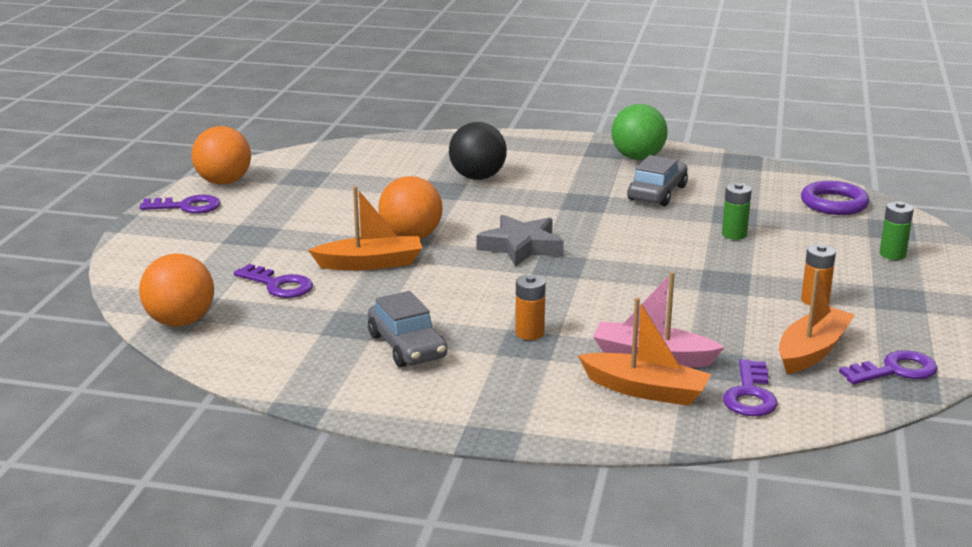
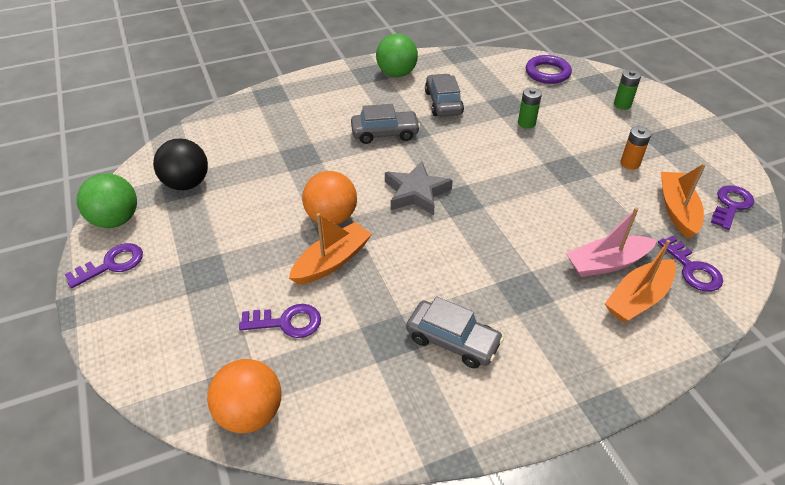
camera: 35 degrees left, 20 degrees up
(224, 182) = (116, 220): orange ball -> green ball
(477, 177) = (313, 134): black ball -> black ball (187, 184)
(529, 333) = (514, 280): orange battery -> none
(554, 197) = (385, 133): none -> grey car
(645, 390) = (638, 298): orange boat -> orange boat turned 150 degrees clockwise

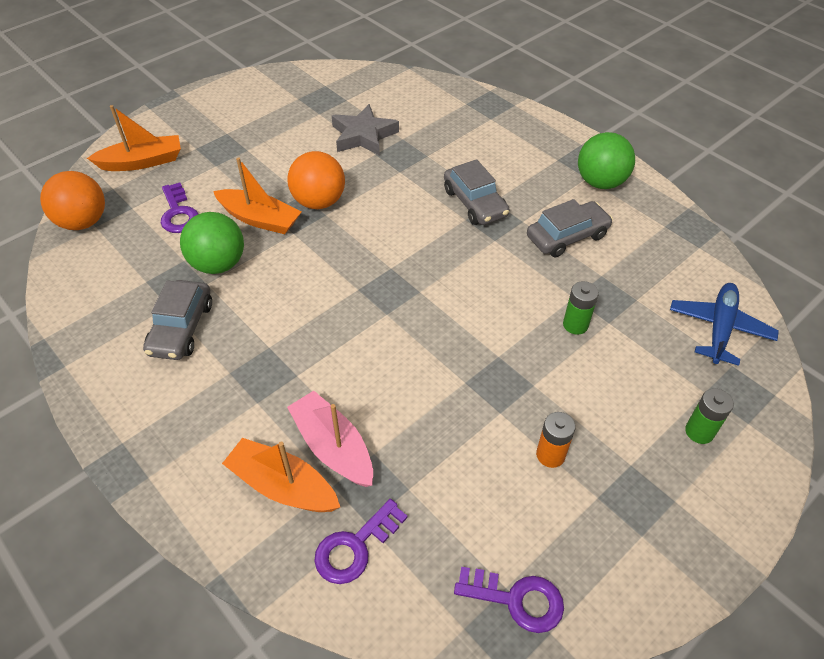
camera: 70 degrees right, 5 degrees up
(112, 264) = (215, 100): purple key -> none
(116, 220) = (265, 82): green ball -> green ball (218, 264)
(187, 184) = (326, 101): black ball -> none
(416, 193) = (384, 253): grey star -> grey star (363, 135)
(547, 73) = (719, 328): purple ring -> blue plane
(677, 210) = (471, 523): orange boat -> orange boat (142, 162)

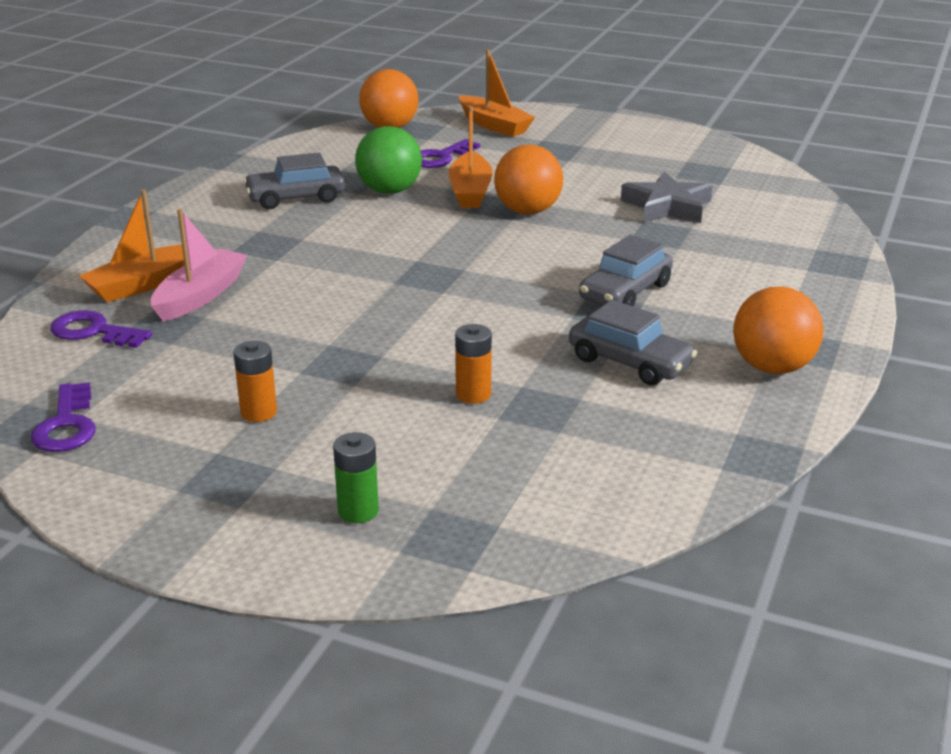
camera: 65 degrees right, 20 degrees down
(283, 486) = (144, 284): orange boat -> orange boat turned 135 degrees counterclockwise
(575, 325) = (473, 394): green battery -> orange battery
(600, 182) = (772, 367): green ball -> orange ball
(719, 328) = (563, 506): blue plane -> none

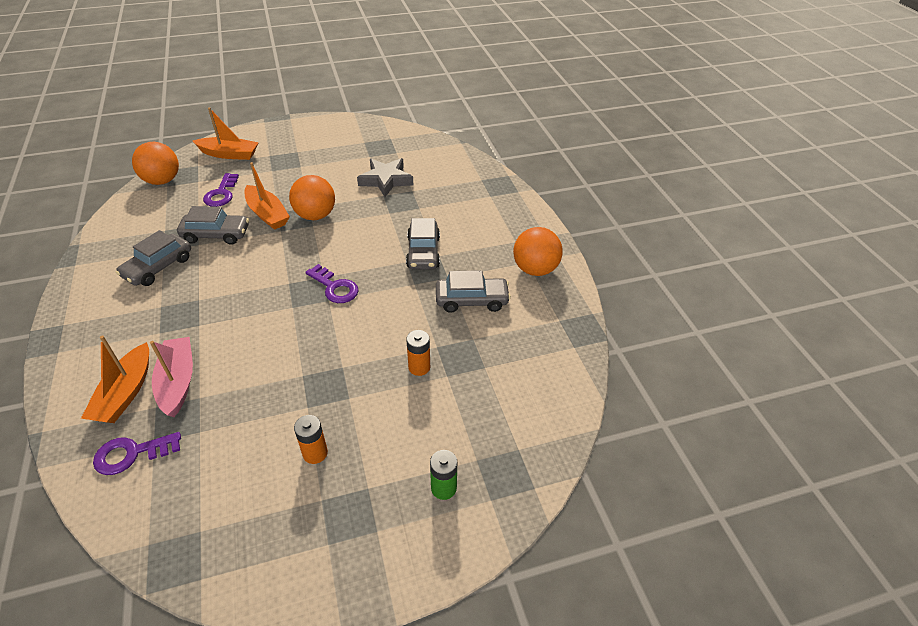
camera: 40 degrees left, 15 degrees up
(66, 425) = (199, 543): purple key -> purple key (335, 287)
(389, 191) = (216, 234): green ball -> grey car

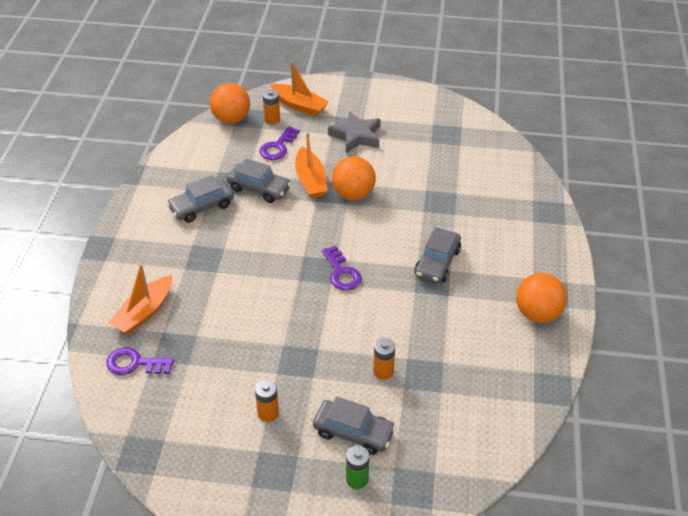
camera: 25 degrees right, 0 degrees up
(178, 382) = (185, 316): pink boat -> none
(206, 172) = (272, 120): none -> orange battery
(386, 180) = (436, 174): grey star -> grey star (356, 136)
(471, 300) = (460, 325): grey car -> grey car (353, 432)

